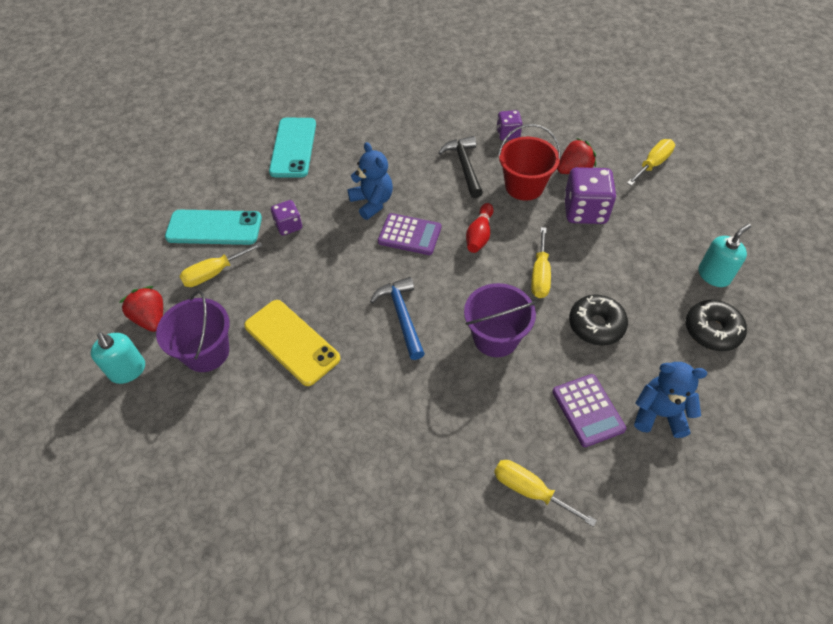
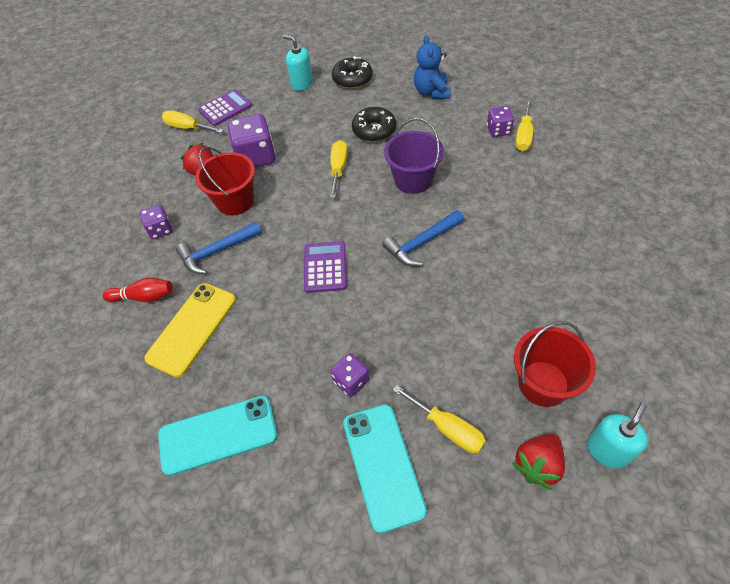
camera: 105 degrees left, 0 degrees up
(206, 352) = (543, 383): purple bucket -> red bucket
(292, 342) = (491, 314): yellow phone -> yellow phone (192, 328)
(372, 202) = (290, 313): blue teddy bear -> none
(464, 166) = (217, 252): black hammer -> blue hammer
(479, 235) = (307, 216): red bowling pin -> red bowling pin (144, 297)
(540, 275) = (338, 169): yellow screwdriver -> yellow screwdriver turned 75 degrees counterclockwise
(552, 464) = (498, 130): none -> purple dice
(588, 410) = (448, 122): purple calculator -> purple calculator (225, 108)

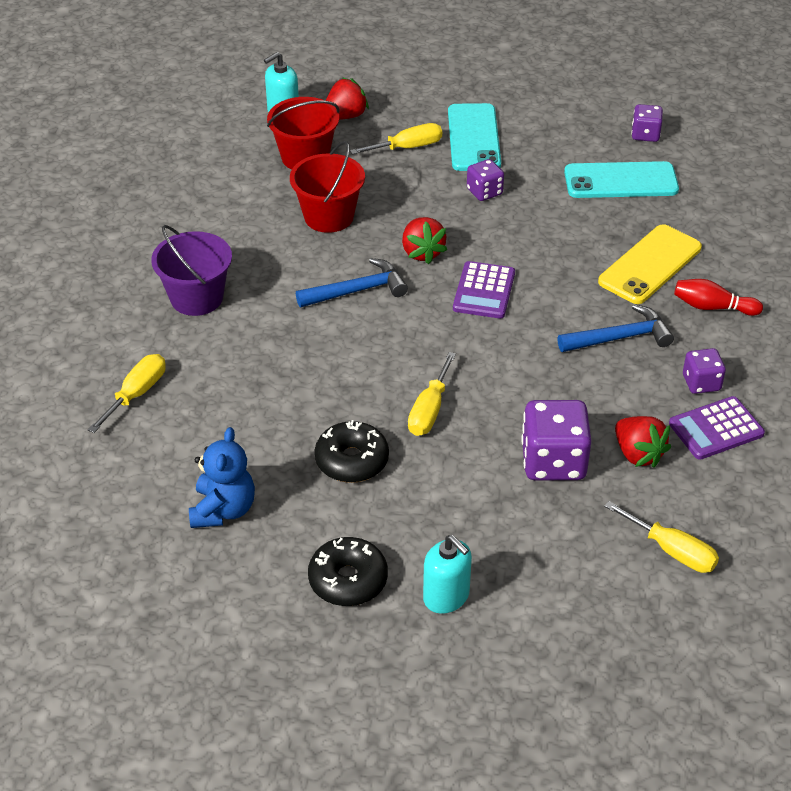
camera: 170 degrees left, 10 degrees down
(225, 108) = (601, 577): purple calculator -> purple calculator (716, 429)
(235, 201) = (592, 398): red bucket -> red bucket (328, 216)
(385, 292) = (422, 252): none -> red strawberry
(413, 180) = (330, 368): purple bucket -> purple bucket (197, 298)
(447, 428) = (407, 147): yellow screwdriver -> yellow screwdriver turned 105 degrees clockwise
(498, 130) = (165, 412): purple dice -> purple dice (645, 135)

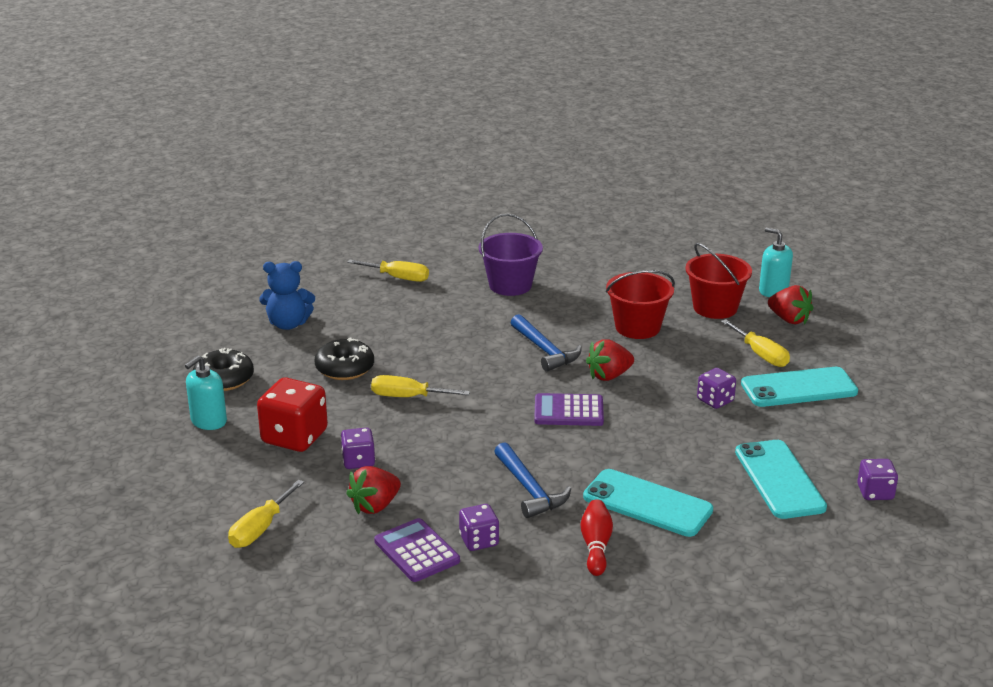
camera: 80 degrees right, 15 degrees down
(496, 514) = (294, 437): none -> red dice
(553, 461) = (358, 461): purple dice -> purple dice, size x0.57
(650, 265) = (647, 503): yellow phone -> turquoise phone

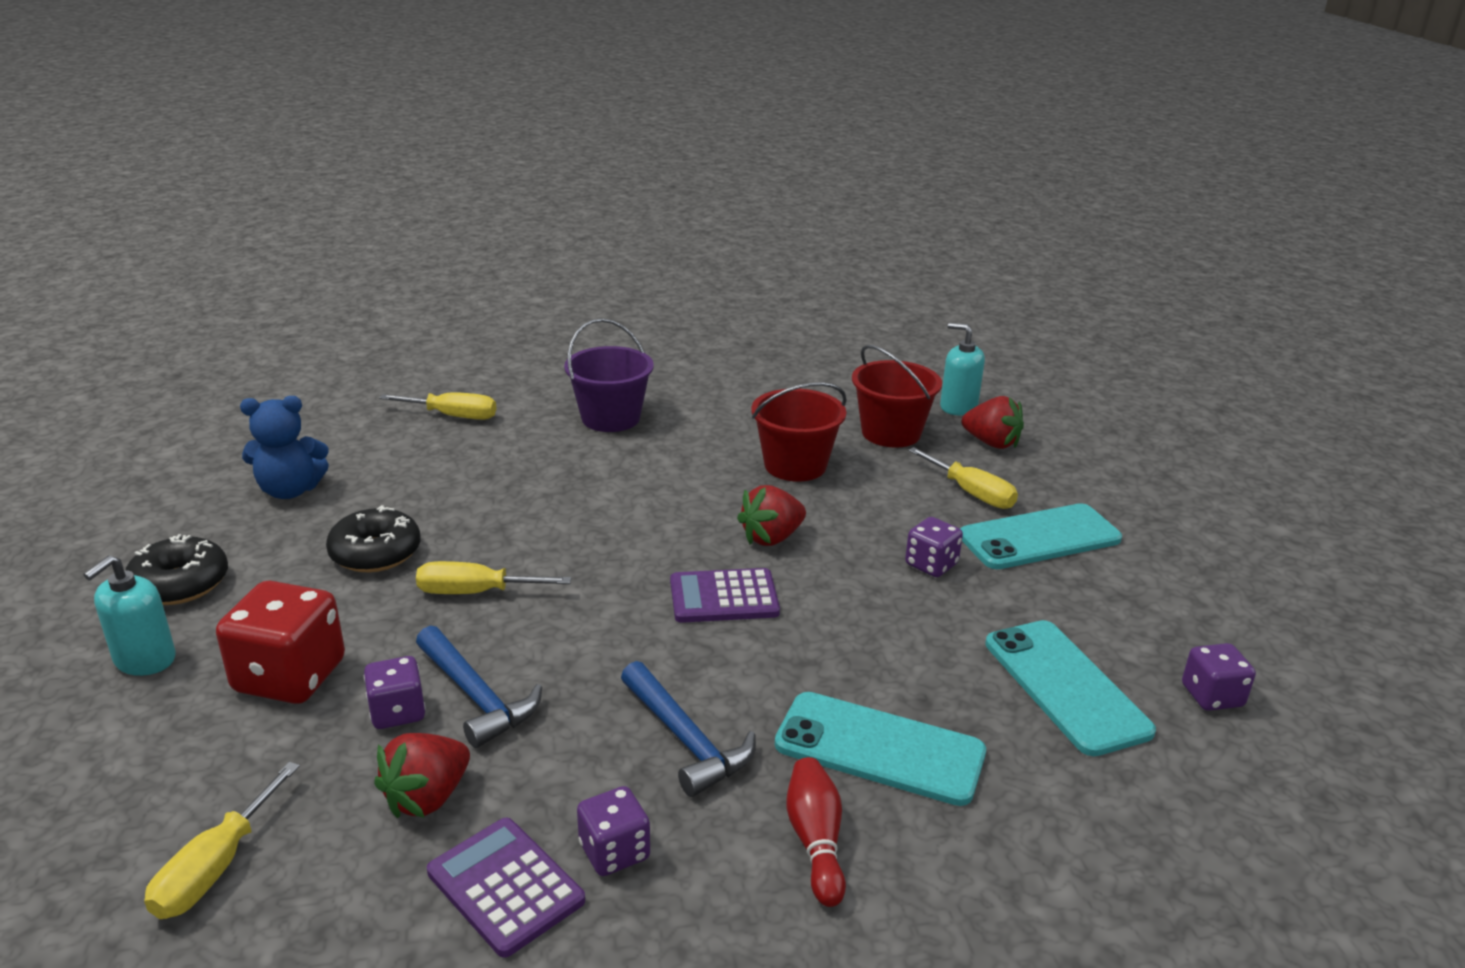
camera: 10 degrees left, 0 degrees up
(545, 350) = (673, 506): blue hammer -> blue hammer (477, 697)

